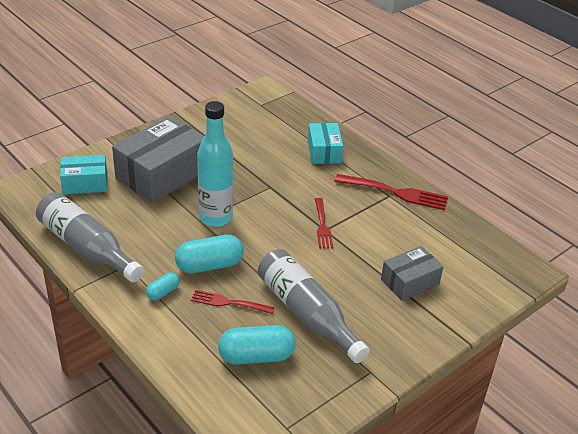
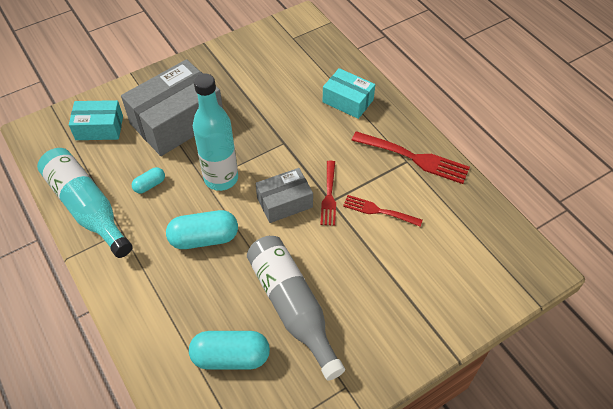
camera: 10 degrees right, 15 degrees up
(87, 248) = (87, 208): grey bottle -> turquoise bottle
(163, 292) = (151, 268): turquoise capsule -> turquoise capsule (150, 185)
(228, 302) = (214, 286): red fork -> red fork (378, 211)
(324, 152) = (348, 101): turquoise box -> turquoise box turned 60 degrees counterclockwise
(410, 282) = (408, 275): grey box -> grey box (284, 202)

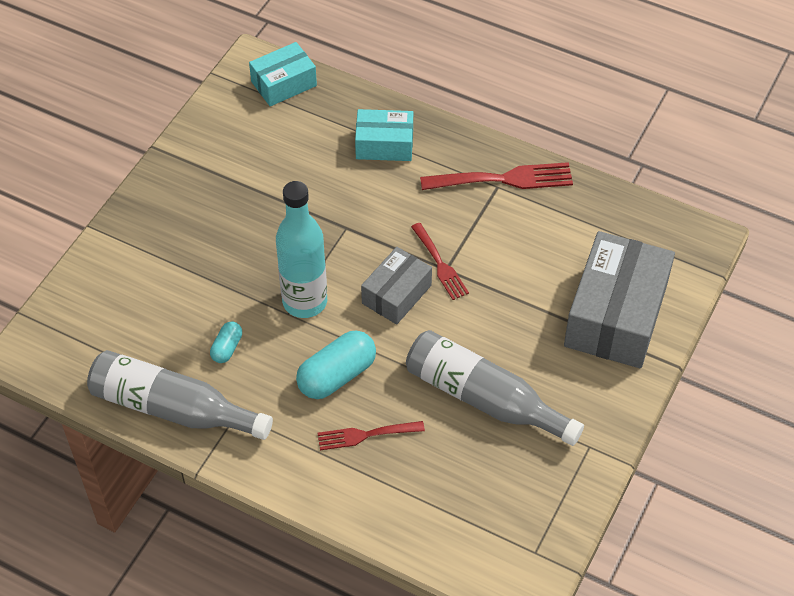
camera: 30 degrees left, 0 degrees up
(87, 208) = (173, 408): turquoise bottle -> grey bottle
(99, 128) = (108, 311): turquoise box -> turquoise box (284, 84)
(177, 121) = (199, 259): grey box -> grey box (616, 315)
(231, 357) = (457, 477): turquoise capsule -> none
(378, 211) = (504, 256): red fork -> red fork (365, 435)

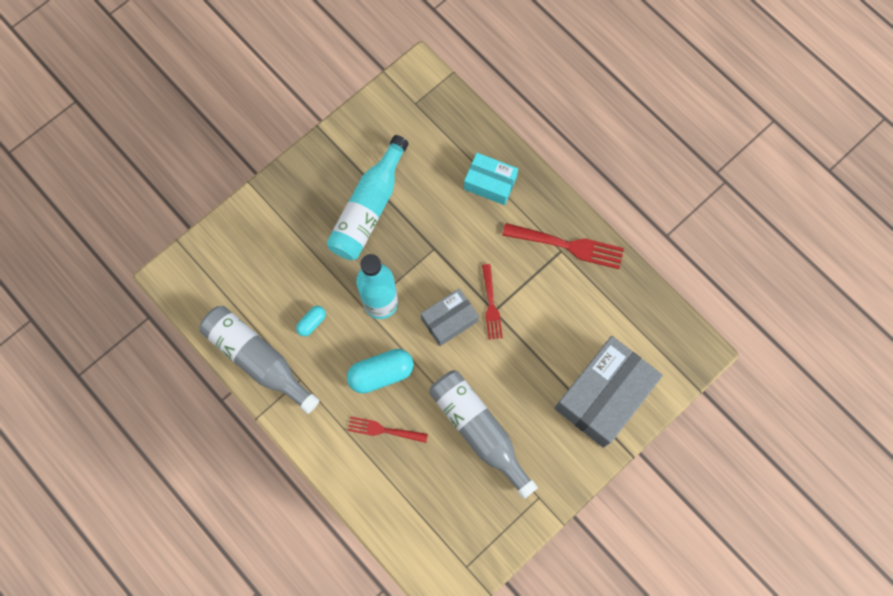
camera: 20 degrees right, 20 degrees up
(249, 210) = (369, 208): none -> turquoise bottle
(284, 84) = (434, 100): turquoise box -> none

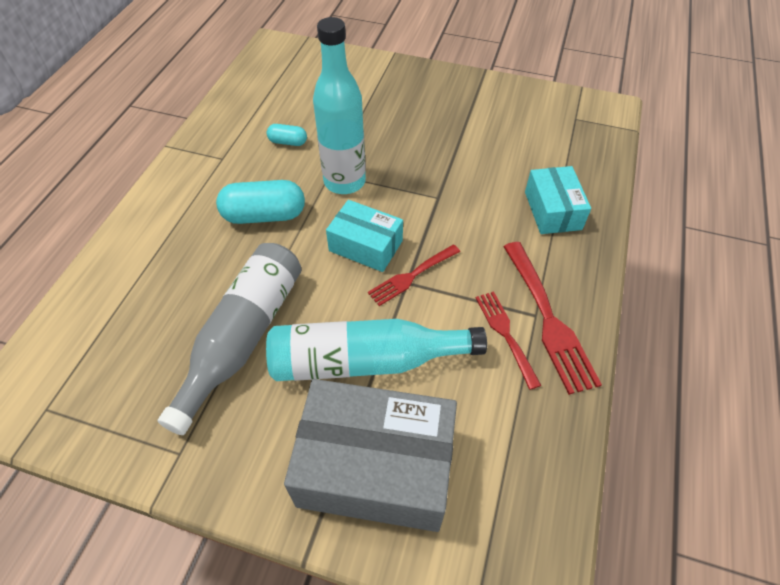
camera: 60 degrees right, 20 degrees down
(258, 359) = (226, 122): grey bottle -> none
(369, 208) = (438, 132): turquoise bottle -> turquoise bottle (365, 361)
(381, 374) = (264, 215): turquoise capsule -> turquoise capsule turned 45 degrees counterclockwise
(383, 430) = (198, 245): red fork -> red fork (505, 334)
(449, 320) = (365, 246): grey box -> turquoise box

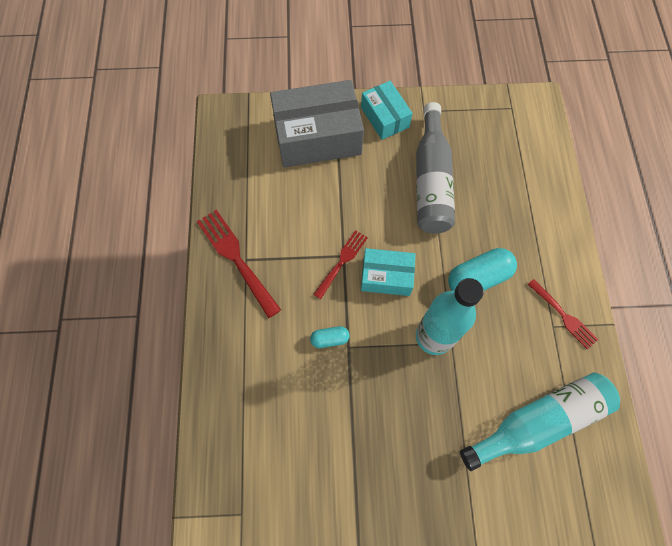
camera: 160 degrees right, 15 degrees up
(288, 142) = (509, 368): turquoise capsule -> turquoise capsule (330, 339)
(365, 361) = (347, 190): turquoise bottle -> turquoise bottle (538, 421)
(505, 334) = (264, 238): red fork -> red fork (564, 316)
(552, 210) = (247, 366): turquoise box -> turquoise box (385, 117)

